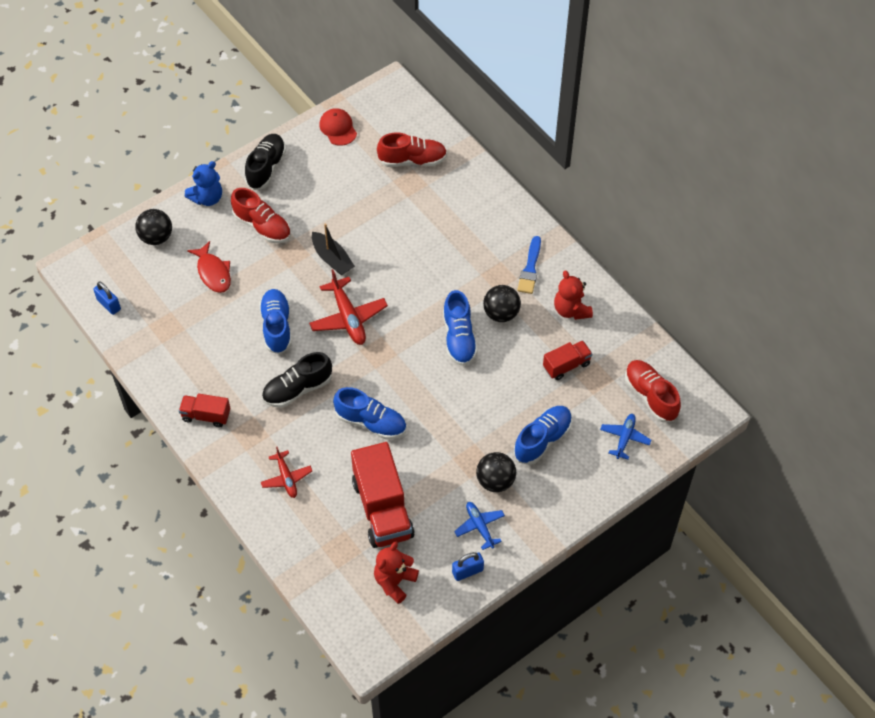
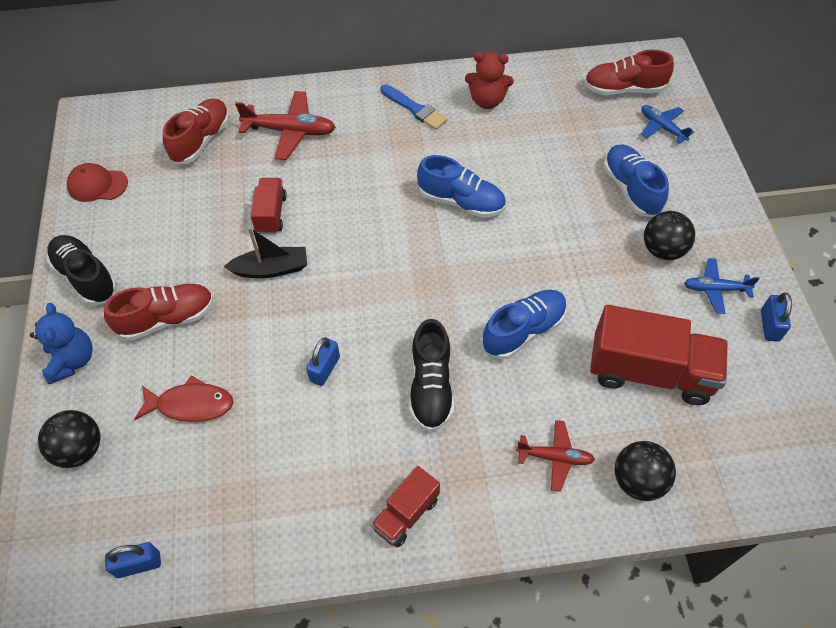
camera: 60 degrees left, 0 degrees up
(276, 327) = (325, 369): blue shoe -> blue padlock
(348, 318) = (364, 289): red plane -> red plane (290, 131)
(394, 581) = (756, 404): red teddy bear -> none
(501, 313) = (454, 154): black ball -> black ball (638, 480)
(566, 365) = (551, 132): red truck -> red truck (271, 214)

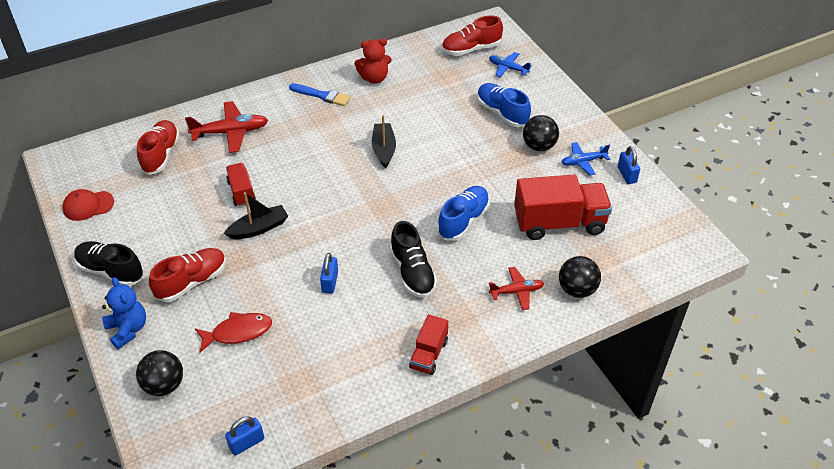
camera: 20 degrees left, 10 degrees down
(461, 201) = (384, 149): blue shoe -> black boat

